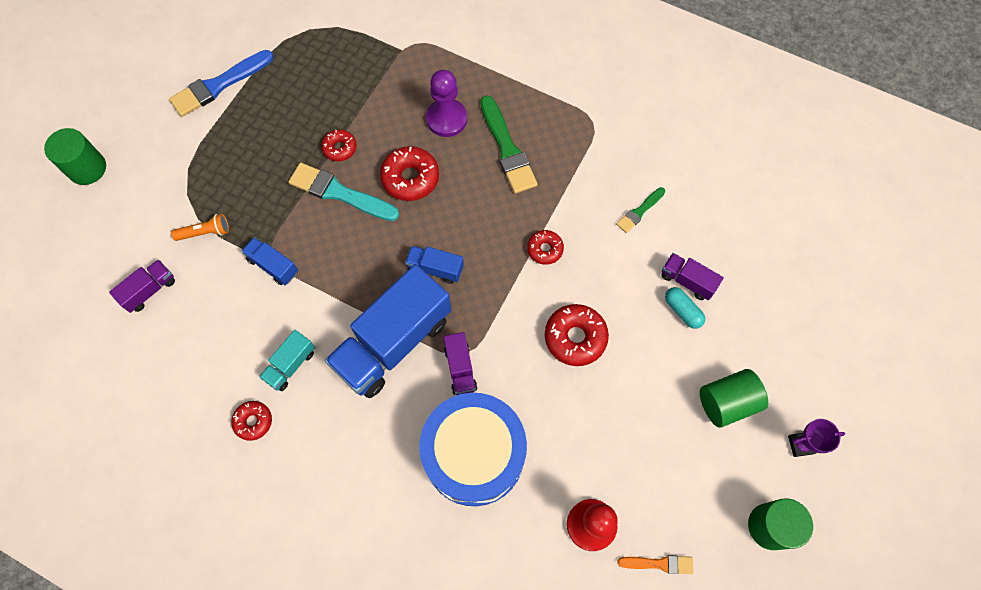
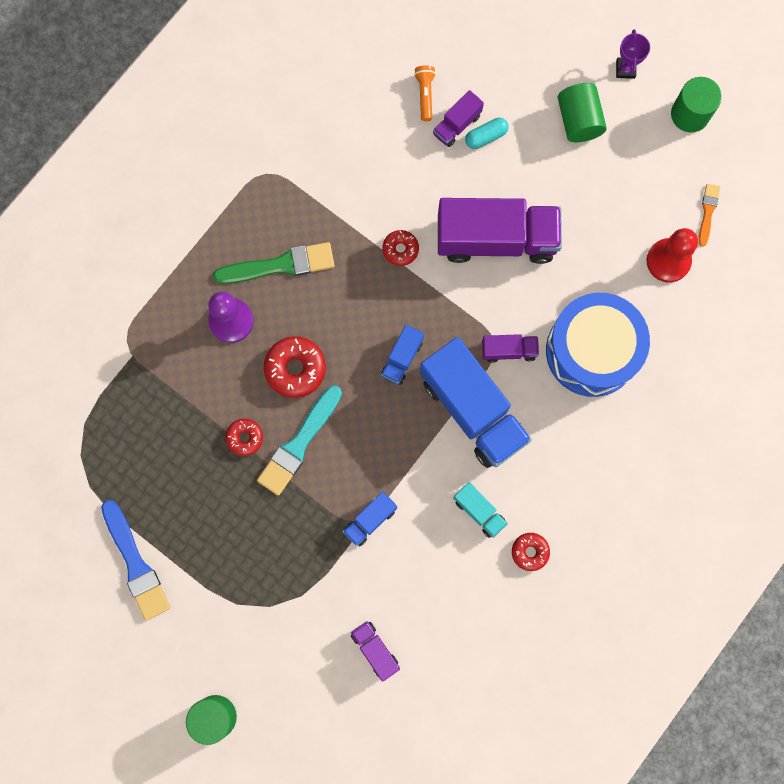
camera: 80 degrees left, 10 degrees up
(205, 232) = (319, 589): orange flashlight -> orange flashlight (425, 95)
(575, 337) = (496, 239): red donut -> purple truck
(639, 211) = (376, 151): green brush -> none

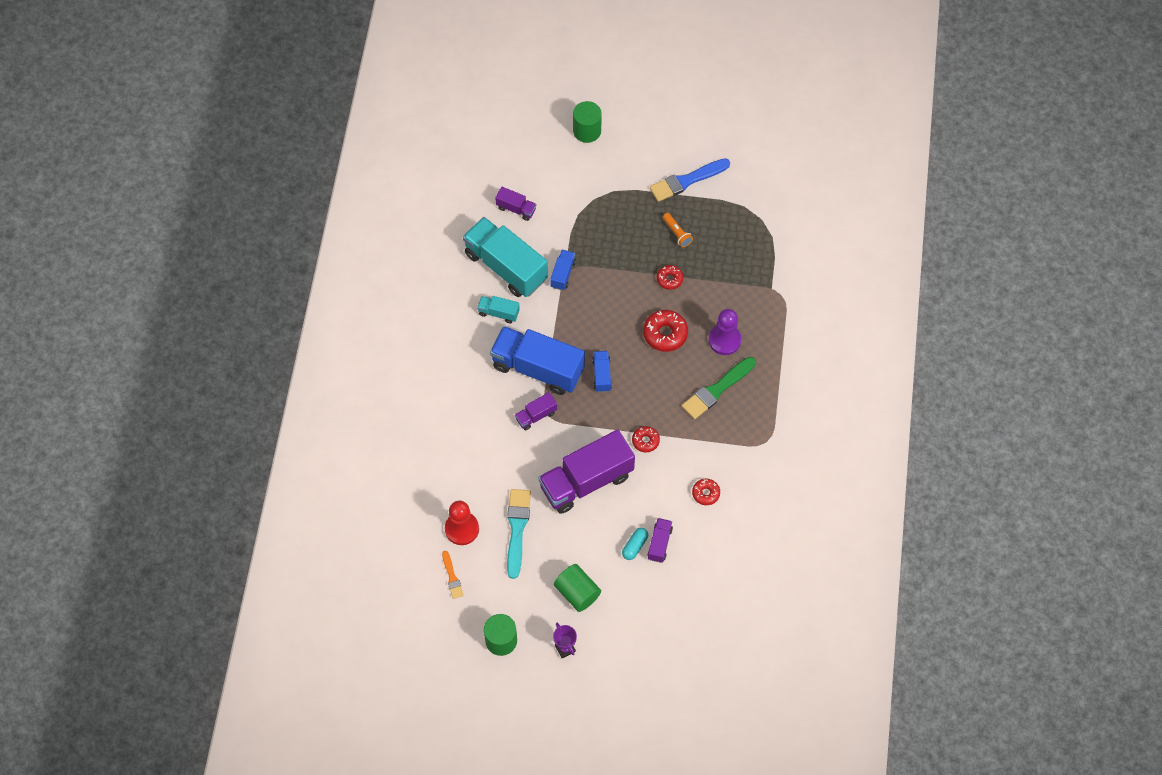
camera: 150 degrees right, 15 degrees down
(136, 564) = (686, 181): blue brush -> blue brush turned 60 degrees counterclockwise
(299, 444) = (634, 293): turquoise brush -> turquoise brush (517, 529)
(425, 95) = (694, 552): orange flashlight -> orange flashlight (677, 233)
(435, 571) = (506, 266): none -> turquoise truck
(530, 552) = (454, 306): red donut -> red donut (705, 493)
(592, 351) = (481, 444): blue drum -> none

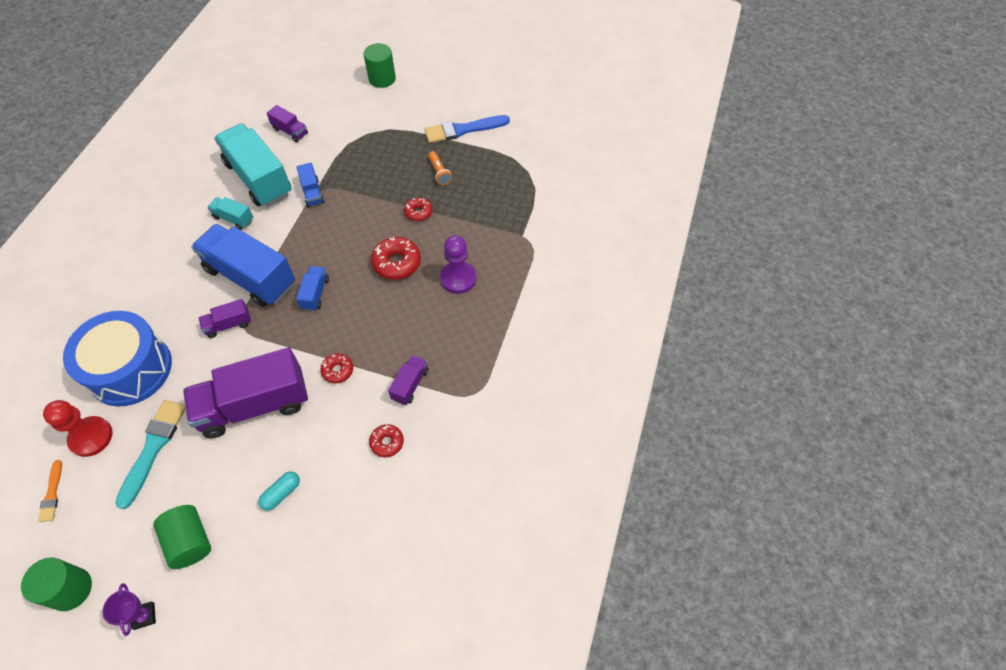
camera: 10 degrees right, 5 degrees down
(468, 468) = (130, 369): none -> blue drum
(563, 274) = (312, 193): blue truck -> blue truck turned 135 degrees clockwise
(659, 543) = (312, 495): purple truck -> purple truck (410, 385)
(717, 390) = (435, 328): green brush -> none

